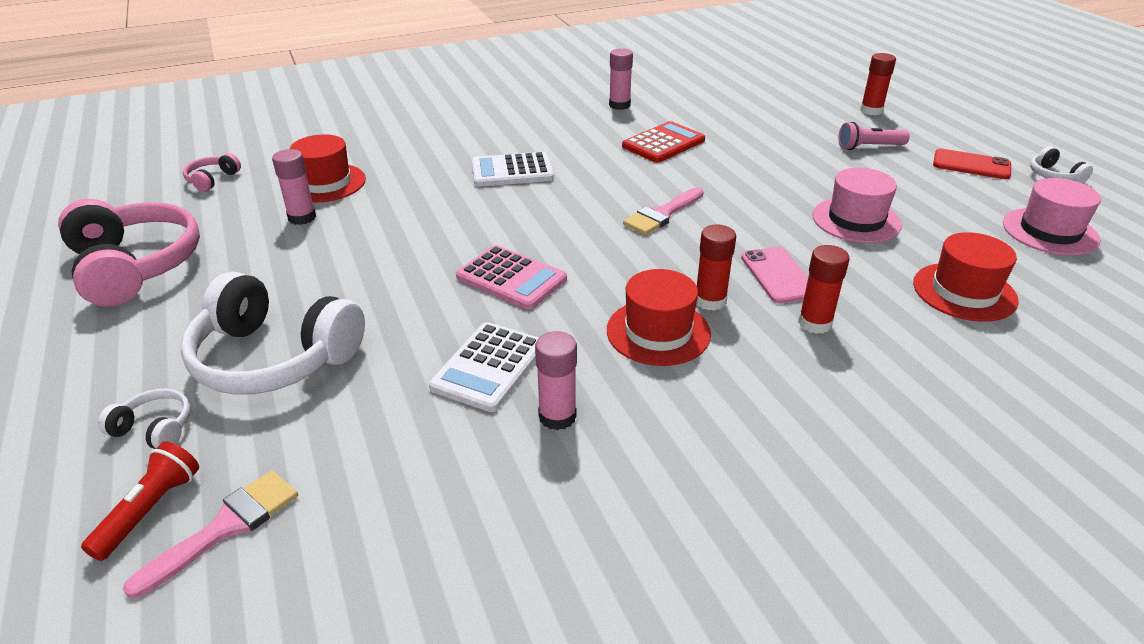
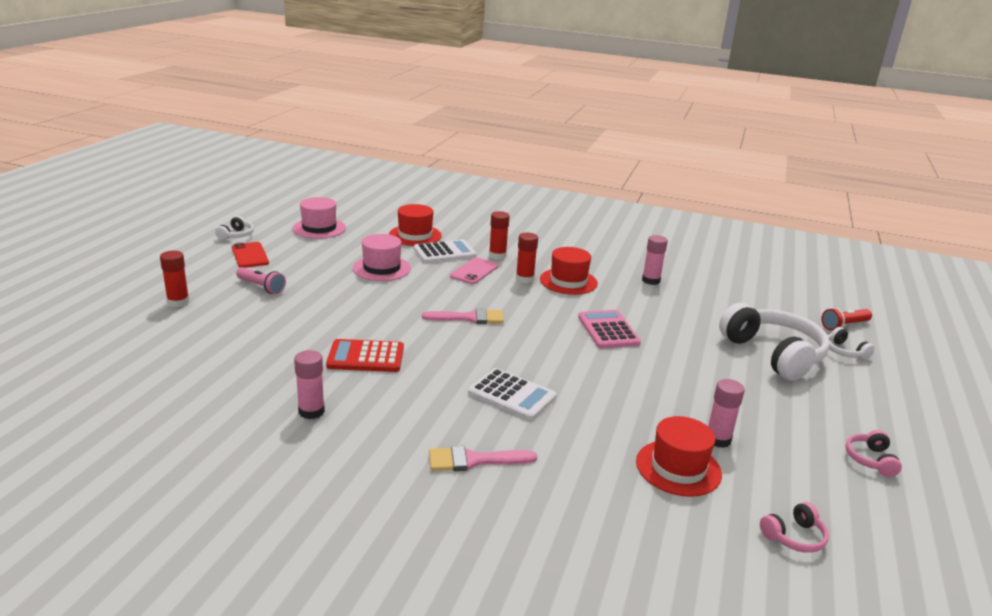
camera: 140 degrees left, 10 degrees down
(135, 266) = (870, 460): pink headphones -> pink headphones, size x0.44
(226, 527) = (810, 309): pink brush -> pink brush (474, 460)
(489, 367) = (663, 304): white calculator -> white calculator (444, 252)

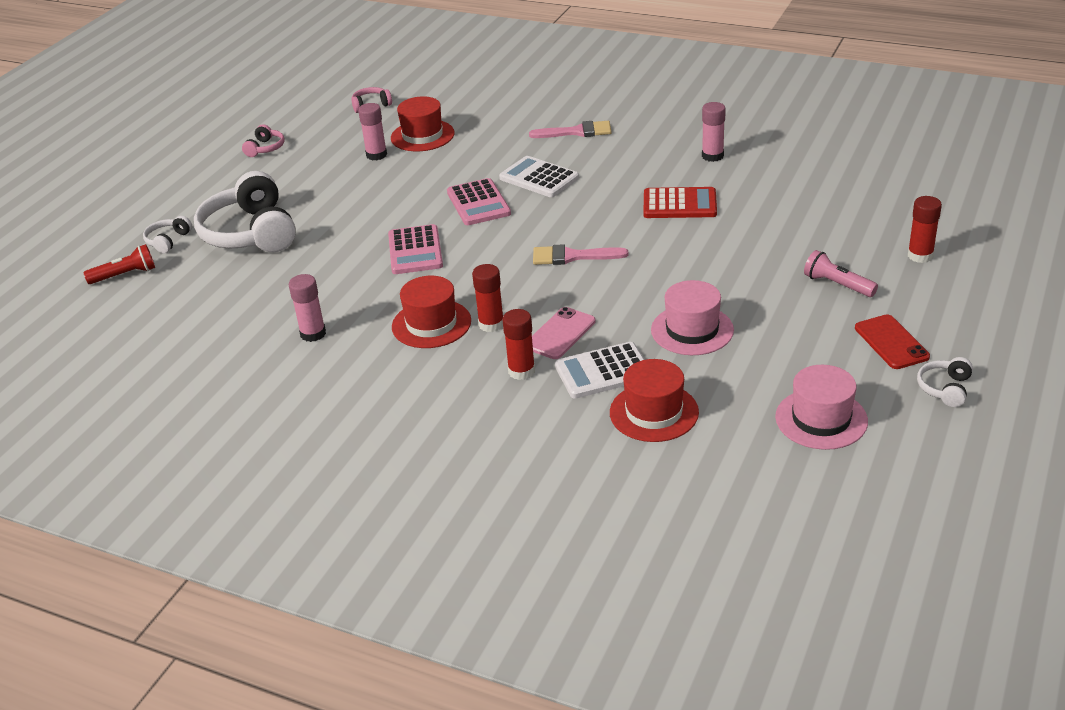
camera: 170 degrees left, 10 degrees up
(568, 370) = (478, 203): none -> pink calculator
(844, 352) = (168, 241): white headphones -> white headphones turned 135 degrees counterclockwise

